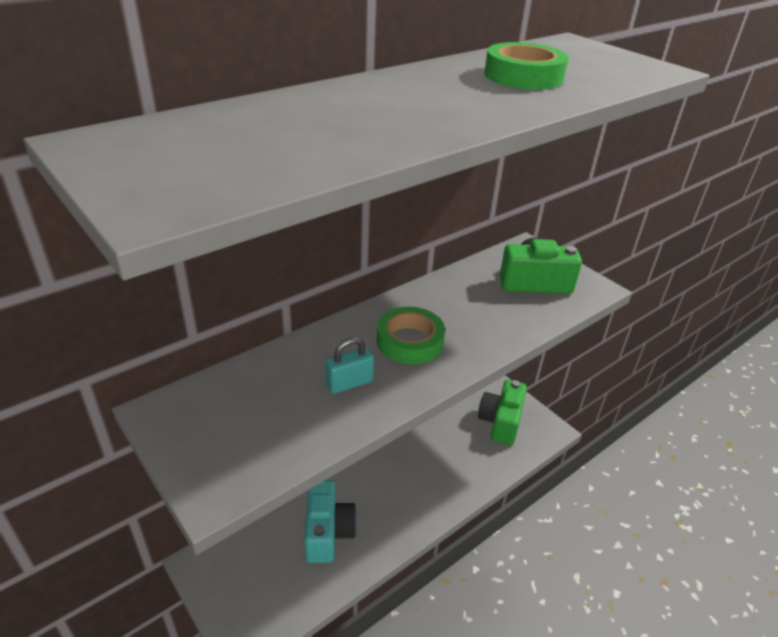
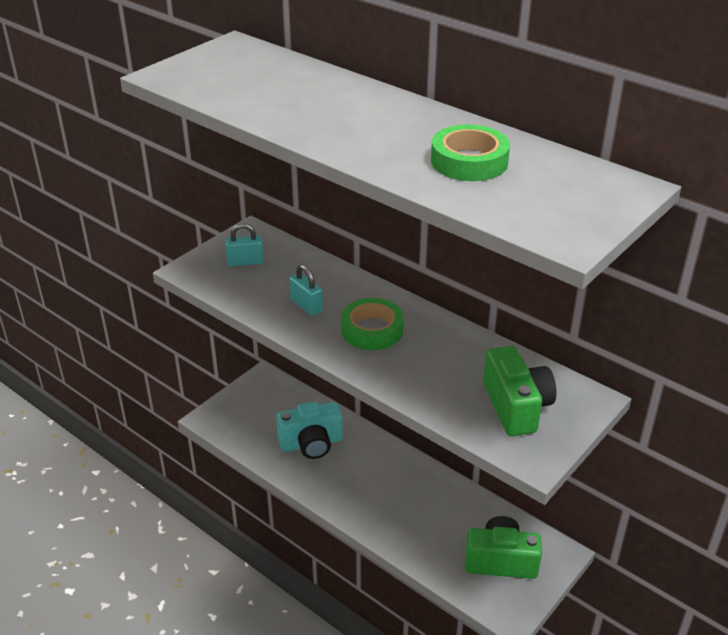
camera: 80 degrees right, 0 degrees up
(229, 426) = (245, 262): none -> turquoise padlock

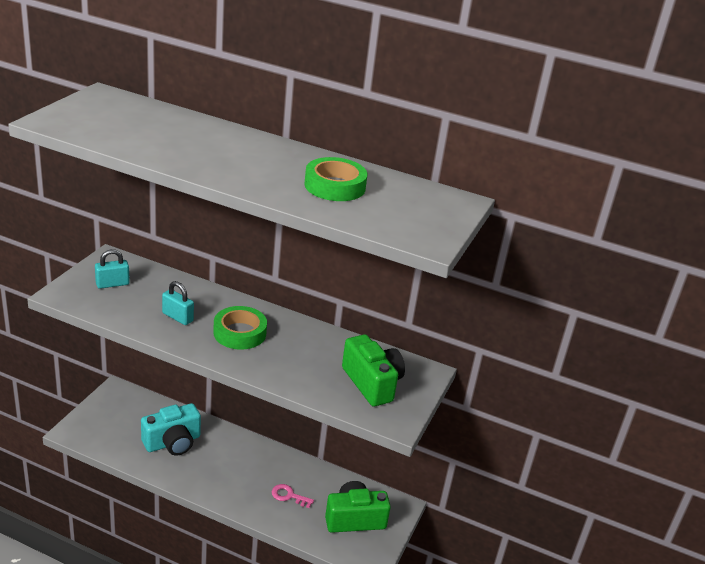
camera: 20 degrees left, 5 degrees down
(428, 522) = (289, 496): none -> pink key

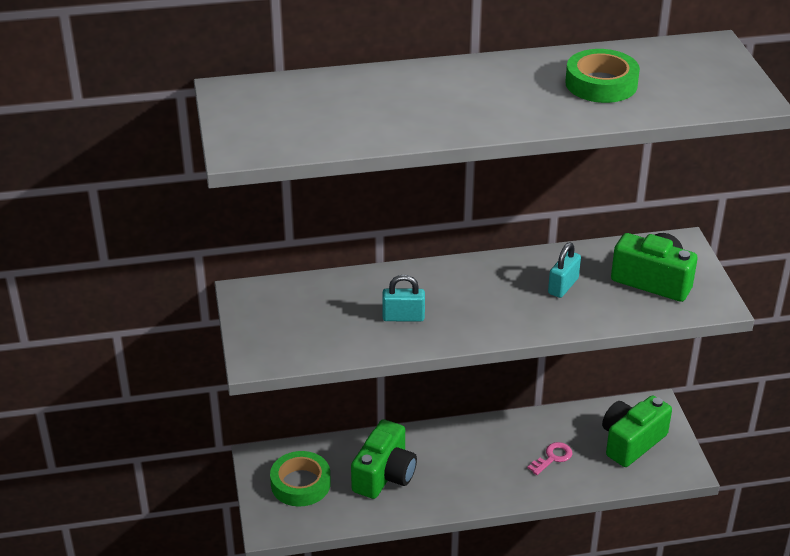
camera: 30 degrees left, 5 degrees up
(112, 284) = (291, 319): turquoise padlock -> turquoise padlock (563, 286)
(172, 442) = (384, 475): turquoise camera -> green camera
(240, 333) = (481, 299): green tape -> green tape (300, 484)
(289, 496) = (552, 457): pink key -> pink key turned 150 degrees clockwise

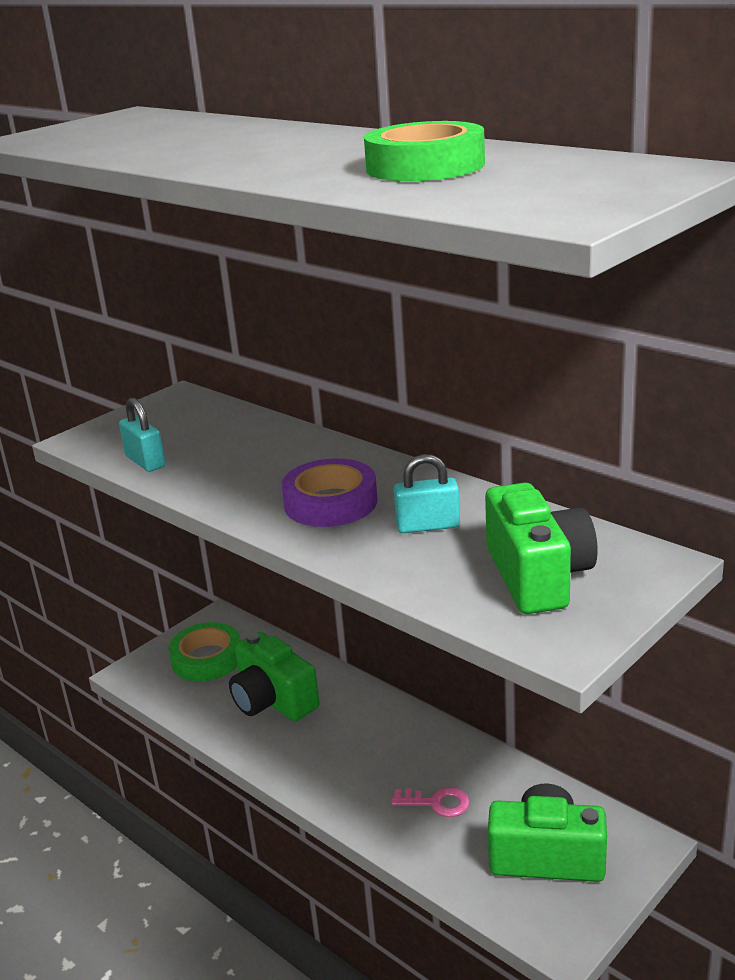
camera: 55 degrees right, 10 degrees down
(384, 475) = (273, 700): green camera -> green camera turned 60 degrees clockwise
(403, 317) = (237, 470): turquoise padlock -> turquoise padlock (145, 461)
(493, 303) = (330, 503): none -> purple tape

